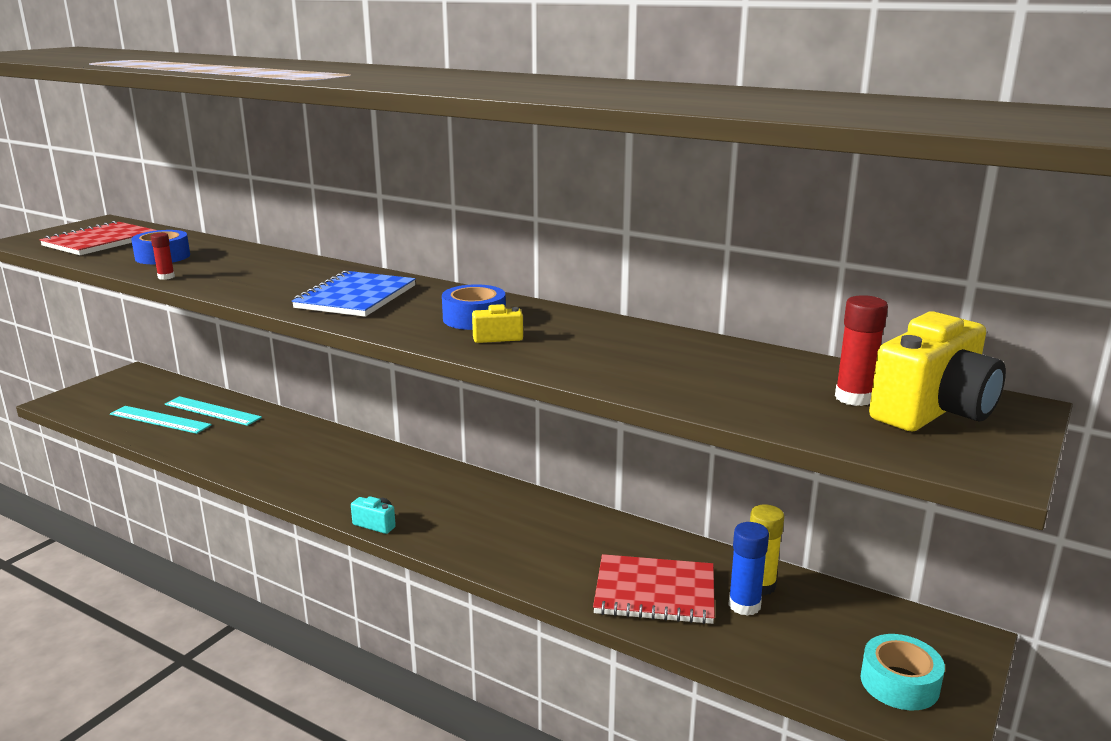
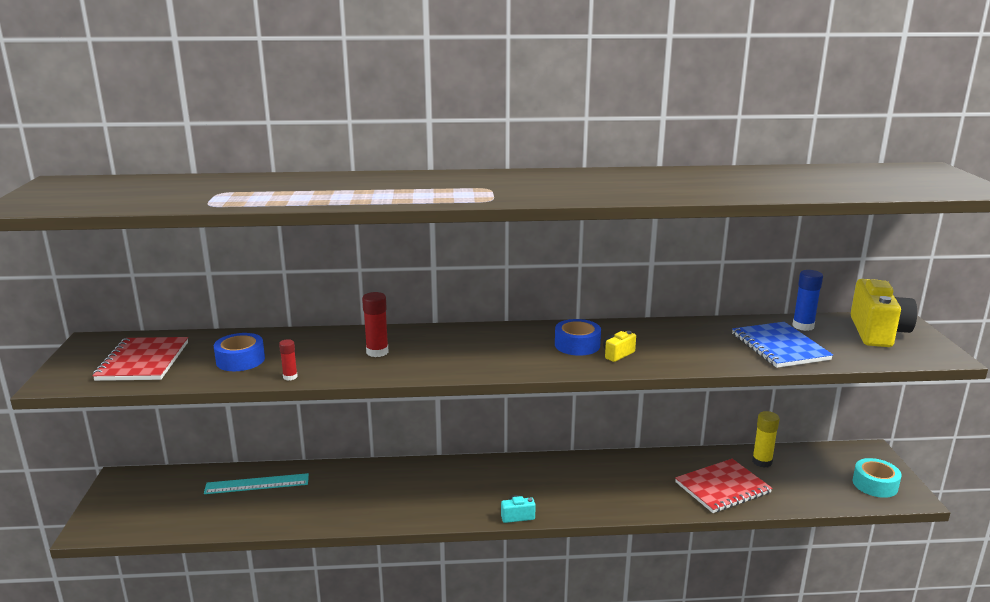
camera: 35 degrees left, 0 degrees up
(160, 420) = (222, 508): turquoise ruler -> none
(356, 297) = (471, 351): blue notebook -> blue notebook (779, 347)
(744, 605) = (769, 475): blue glue stick -> blue glue stick (803, 326)
(854, 398) = (839, 336): red glue stick -> red glue stick (377, 352)

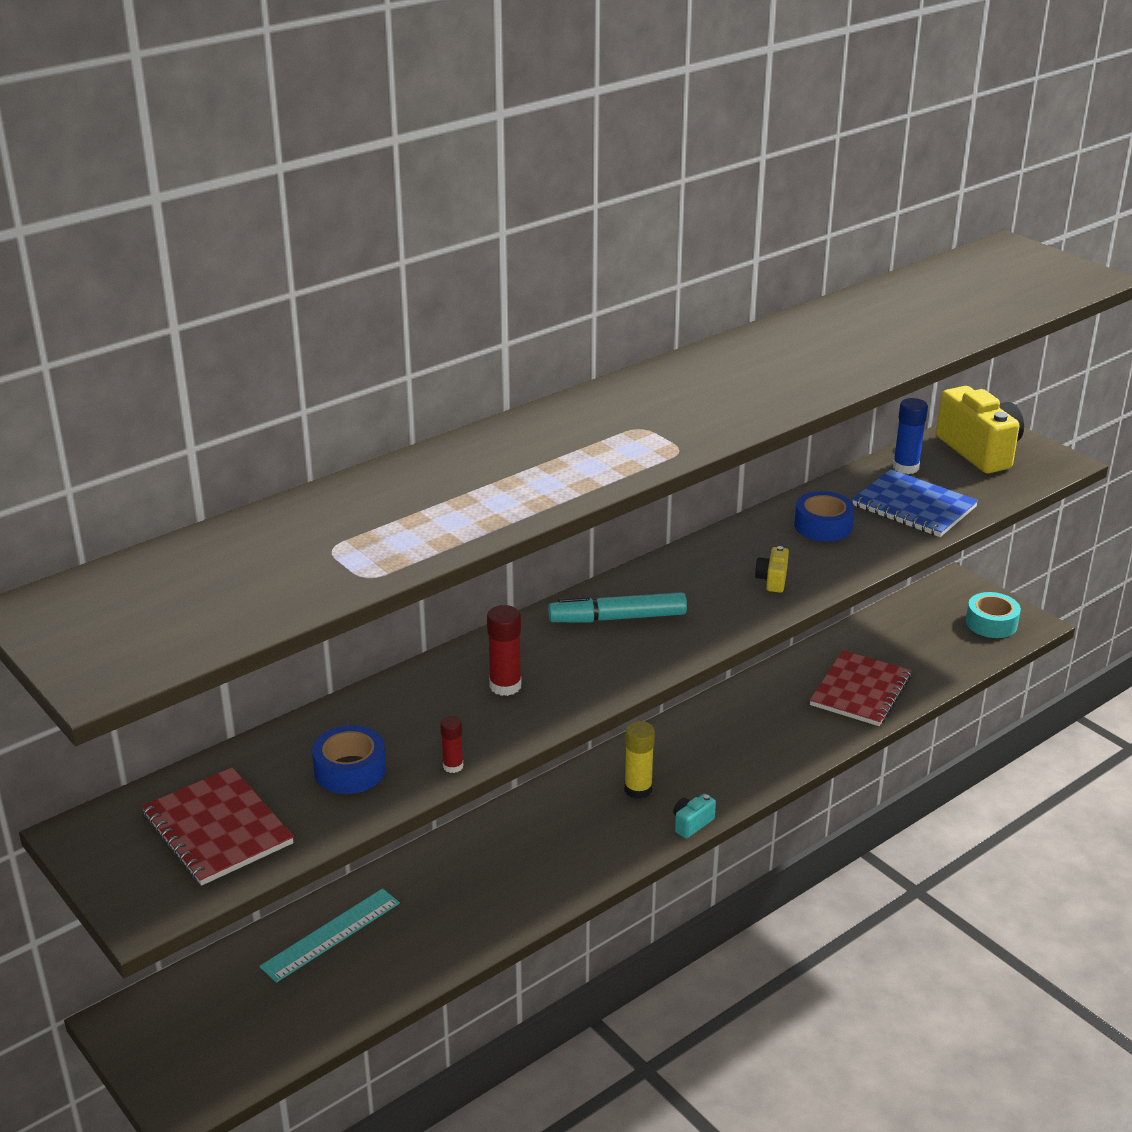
camera: 35 degrees left, 10 degrees up
(490, 342) = (617, 618): none -> turquoise marker
(577, 345) = (716, 583): blue tape -> blue tape (823, 526)
(762, 462) = (869, 641): yellow glue stick -> yellow glue stick (638, 789)

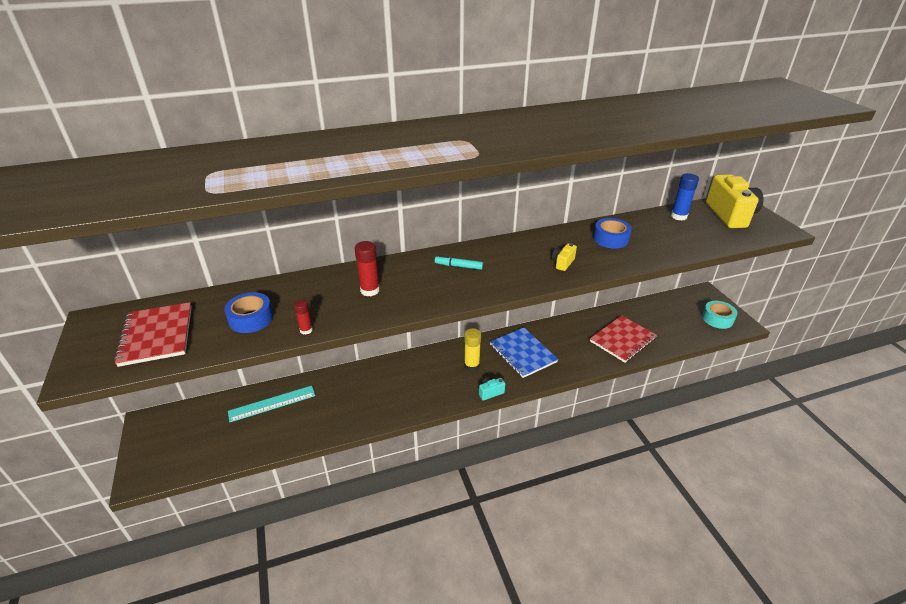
camera: 20 degrees right, 5 degrees up
(617, 618) = (458, 266): turquoise marker -> turquoise marker, size x0.59
(914, 506) = (673, 238): blue notebook -> blue notebook (523, 353)

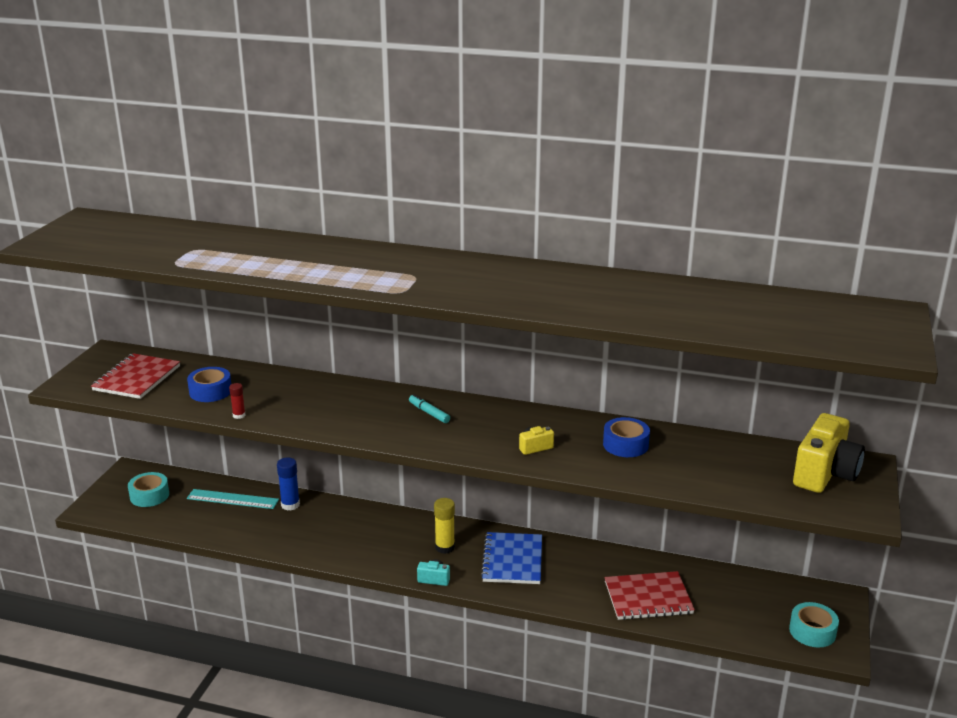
camera: 35 degrees right, 10 degrees down
(190, 435) = (149, 495): none -> turquoise tape
(370, 290) = (325, 404): red glue stick -> none
(678, 216) = (751, 452): blue glue stick -> blue glue stick (290, 505)

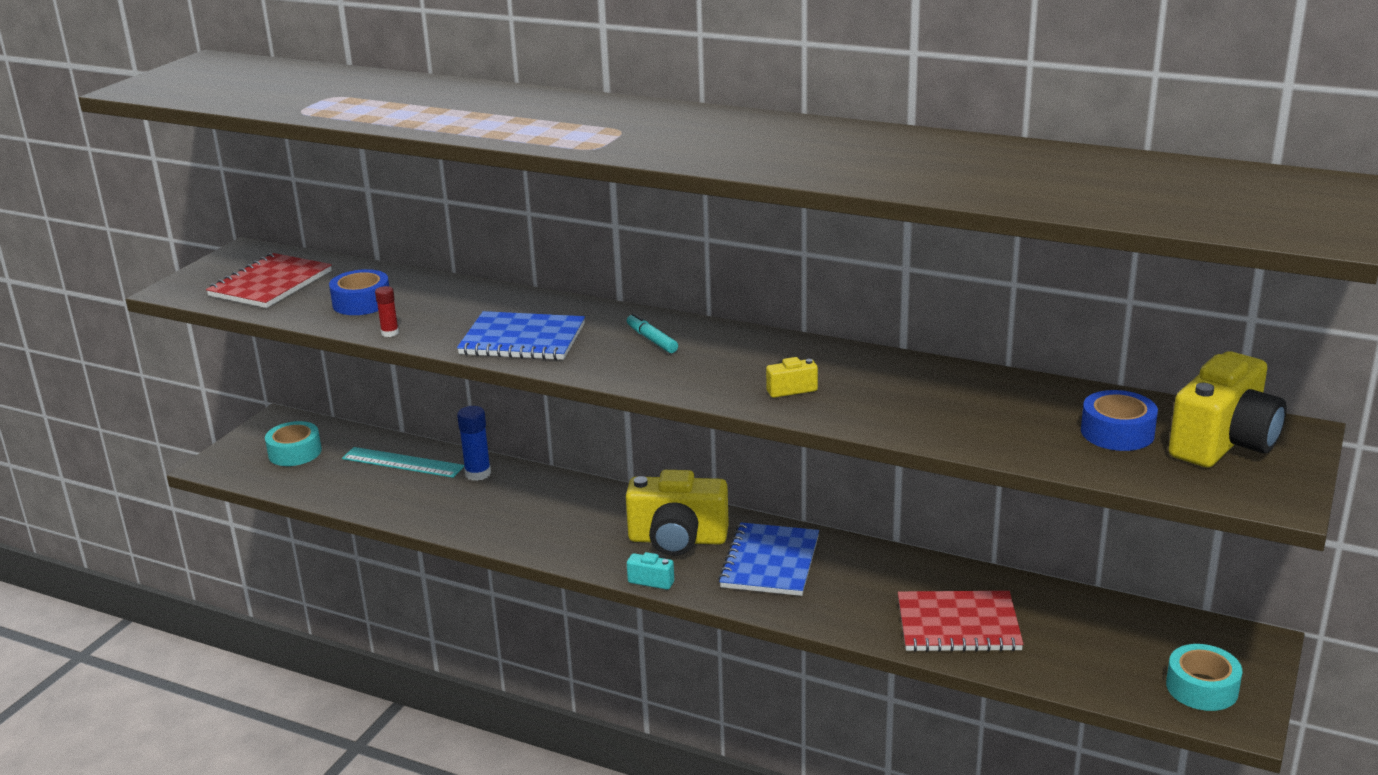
camera: 10 degrees right, 0 degrees up
(337, 417) = (522, 339): none -> blue notebook
(445, 547) = (677, 540): yellow glue stick -> yellow camera
(625, 445) = (925, 391): blue tape -> blue tape (1117, 432)

